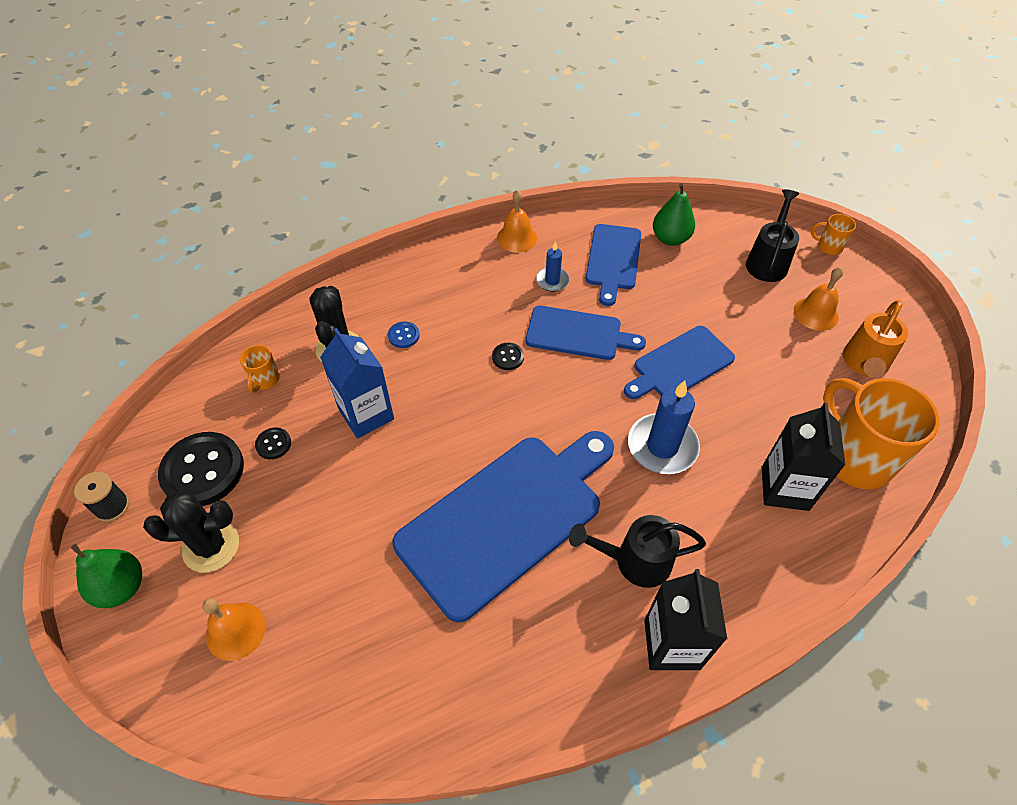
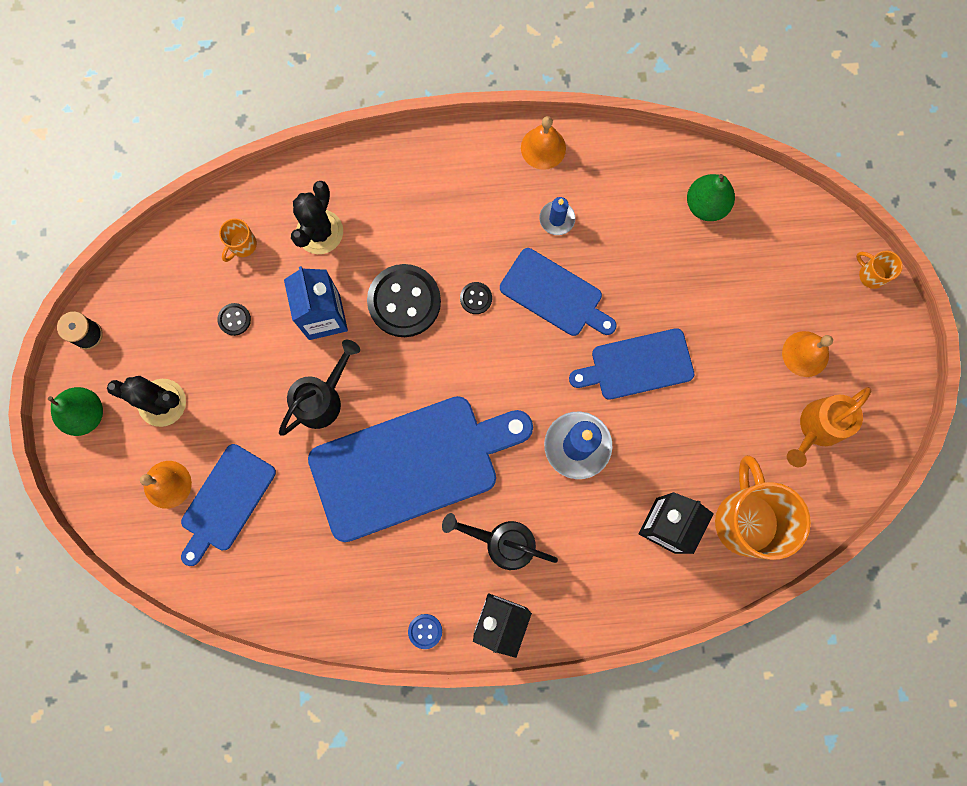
camera: 20 degrees right, 25 degrees up
(203, 471) = (168, 326): black button -> black button (404, 301)
(403, 335) = (385, 237): blue button -> blue button (425, 631)
(613, 260) = (631, 213): blue cutting board -> blue cutting board (226, 501)
(768, 261) = (794, 271): black watering can -> black watering can (323, 398)

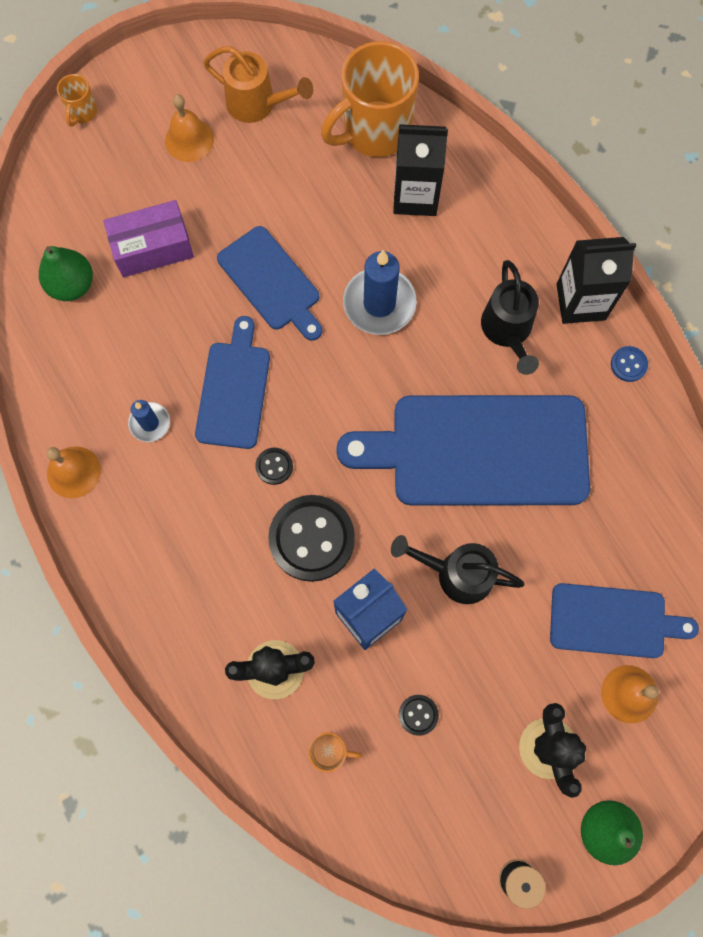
camera: 115 degrees left, 5 degrees down
(412, 465) = (479, 450): blue cutting board -> blue cutting board turned 45 degrees counterclockwise
(712, 282) = (153, 248): none -> purple box

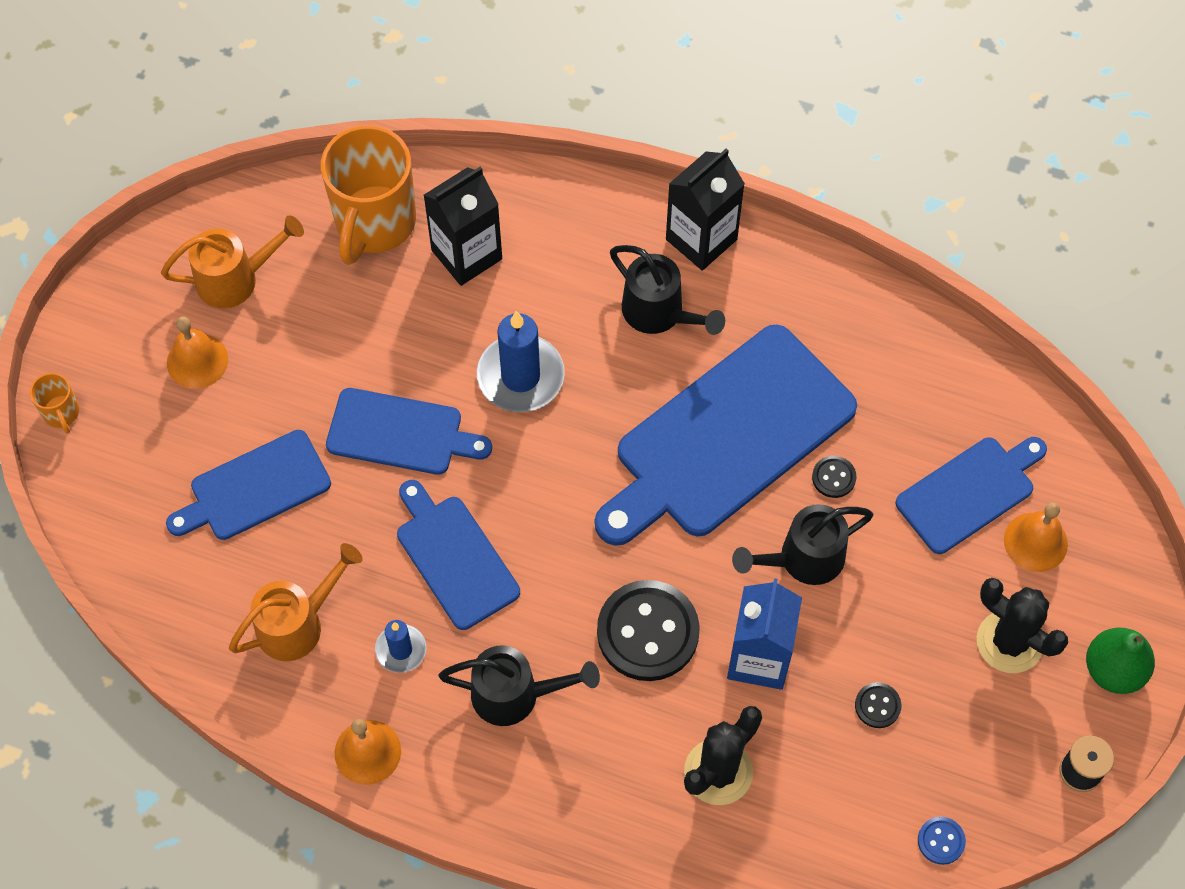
camera: 40 degrees left, 10 degrees down
(72, 285) = (204, 583): green pear -> none
(104, 356) = (298, 623): none -> orange watering can
(153, 248) = (254, 488): purple box -> blue cutting board
(193, 510) = (515, 695): none -> black watering can
(274, 466) = (555, 596): black button -> black button (833, 477)
(330, 751) = (829, 800): orange mug -> none
(628, 364) = (791, 263): blue button -> blue button (941, 841)

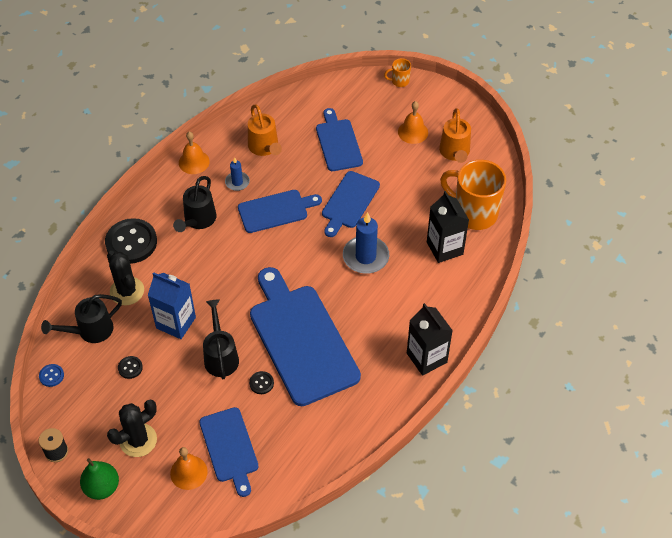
camera: 105 degrees right, 10 degrees down
(648, 632) = (208, 279): black button -> black button (131, 242)
(659, 313) = (385, 326): black watering can -> black watering can (90, 331)

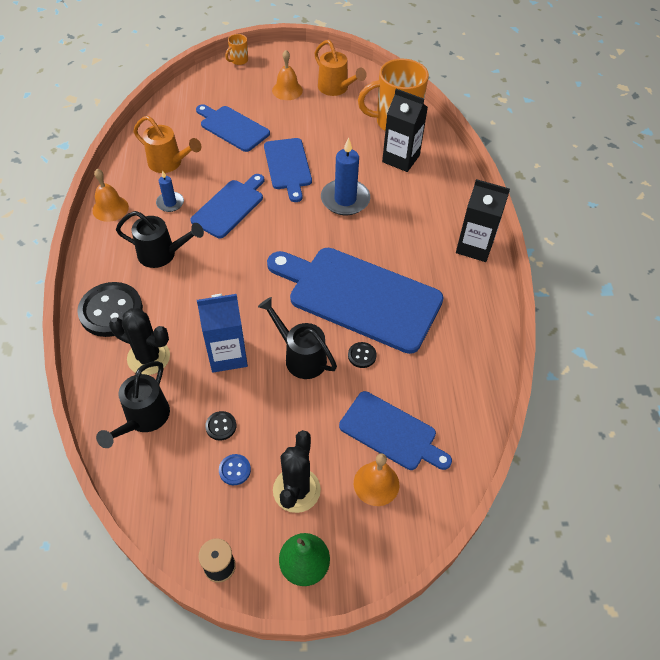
camera: 40 degrees left, 0 degrees up
(51, 376) = (141, 492): blue button -> blue button (234, 470)
(198, 220) = (162, 254): black watering can -> black watering can turned 60 degrees counterclockwise

